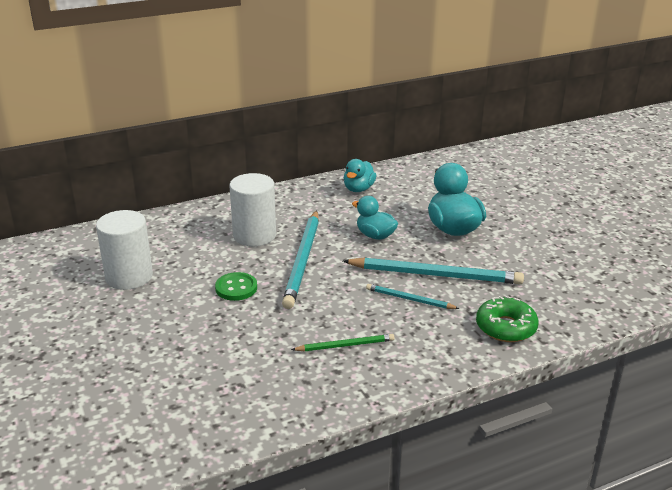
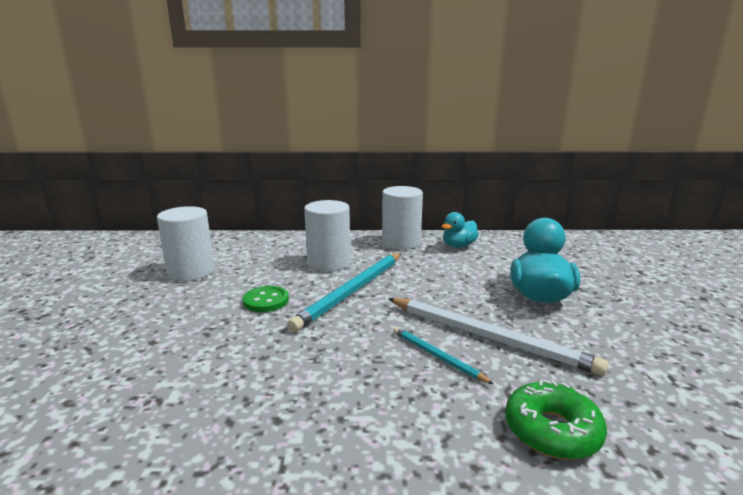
camera: 25 degrees right, 10 degrees down
(303, 196) = (401, 242): none -> white cylinder
(345, 345) = (316, 389): green pencil -> none
(375, 235) = (445, 285): turquoise duck -> none
(435, 275) = (488, 337): turquoise pencil -> white pencil

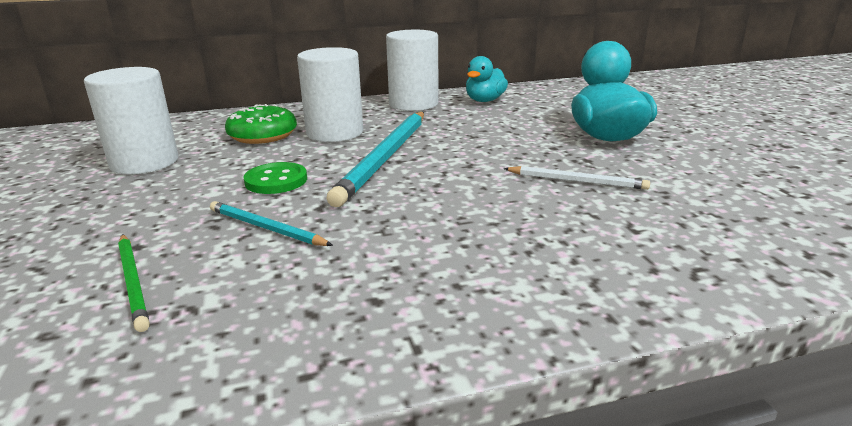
camera: 15 degrees left, 5 degrees up
(135, 371) = (133, 282): none -> green pencil
(437, 356) = (531, 207): turquoise pencil -> turquoise pencil (266, 228)
(488, 337) = (577, 181): white pencil -> white pencil, size x0.52
(552, 430) = (702, 254): green donut -> green donut (263, 135)

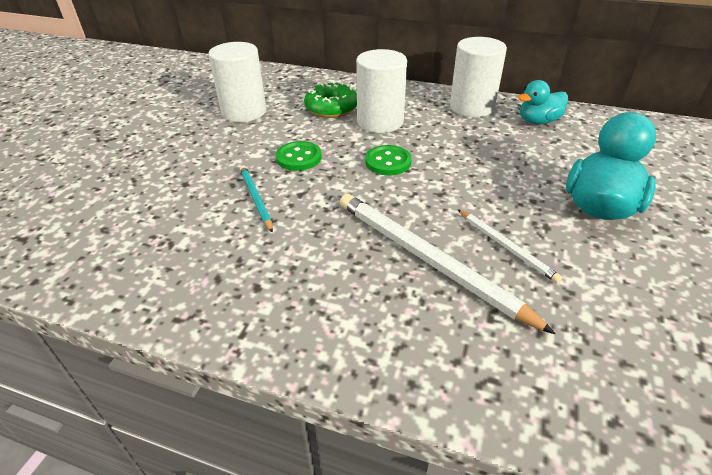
camera: 35 degrees right, 15 degrees up
(133, 282) = (162, 211): green pencil -> none
(385, 158) = (388, 162): turquoise pencil -> green button
(525, 212) = (427, 259): none -> white pencil

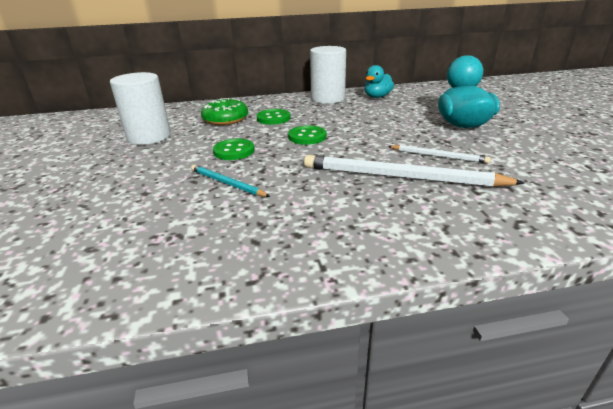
camera: 30 degrees left, 10 degrees down
(380, 122) = (273, 118): white cylinder -> green button

